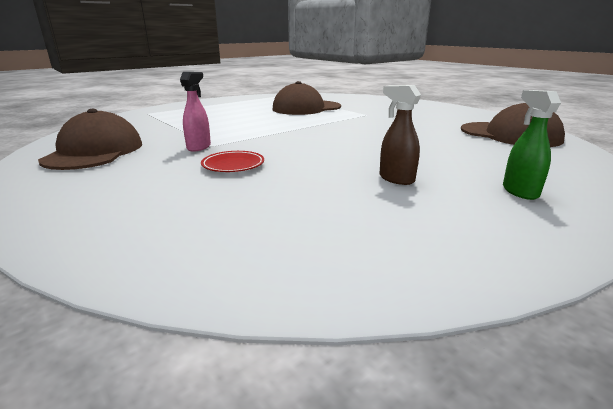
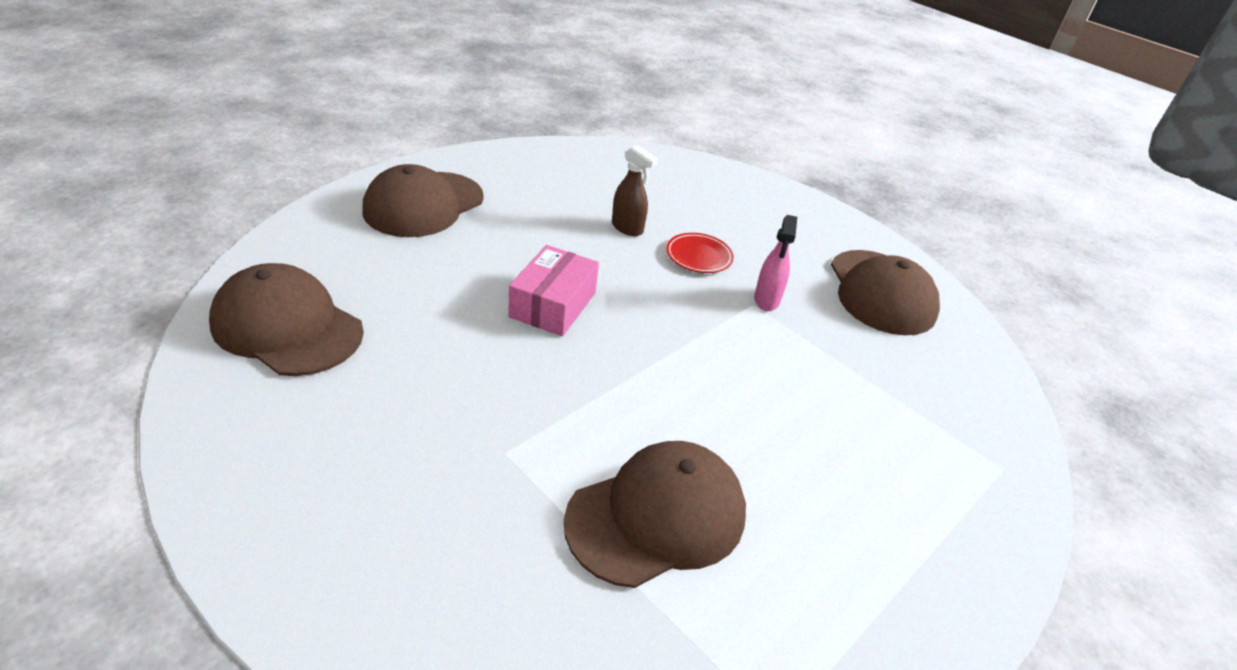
camera: 170 degrees right, 15 degrees up
(358, 143) = (553, 304): none -> pink box
(396, 179) = (528, 226): brown spray bottle -> brown spray bottle (627, 228)
(519, 191) = (423, 205): green spray bottle -> brown cap

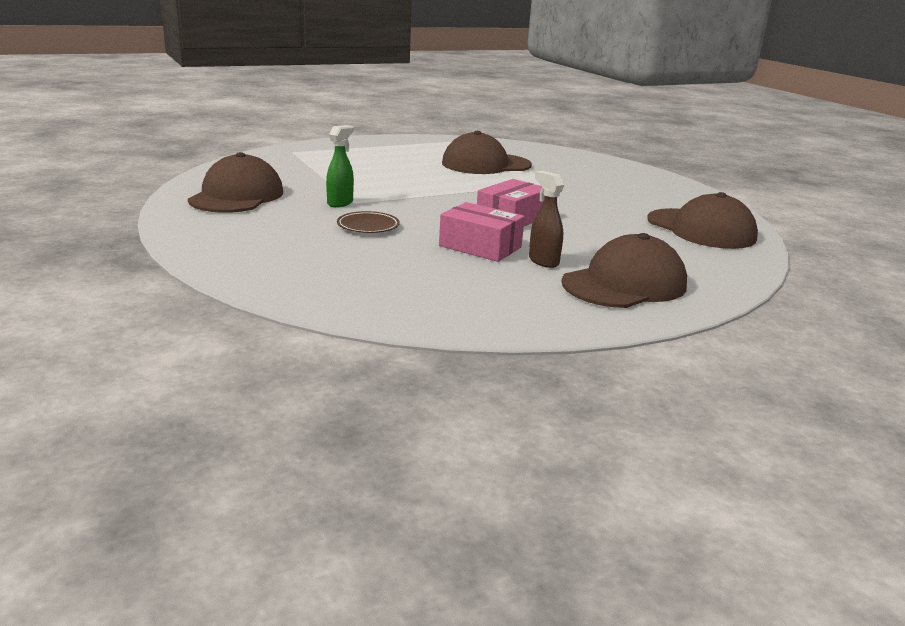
camera: 160 degrees left, 15 degrees down
(570, 240) = (480, 246): none -> pink box
(627, 228) = (418, 248): brown spray bottle -> brown spray bottle (543, 261)
(698, 256) = (368, 226): red plate -> brown plate
(766, 300) = (340, 203): pink spray bottle -> green spray bottle

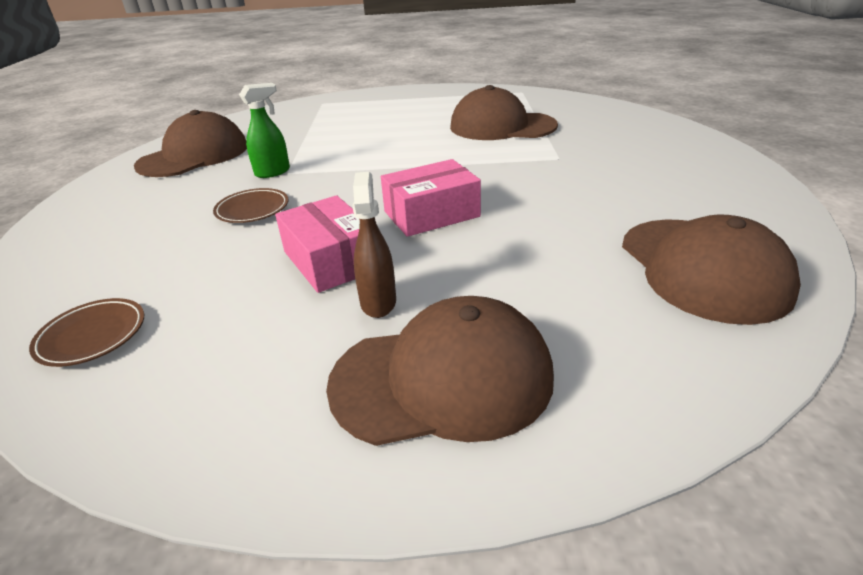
camera: 30 degrees right, 10 degrees up
(376, 297) = (92, 336): none -> brown plate

